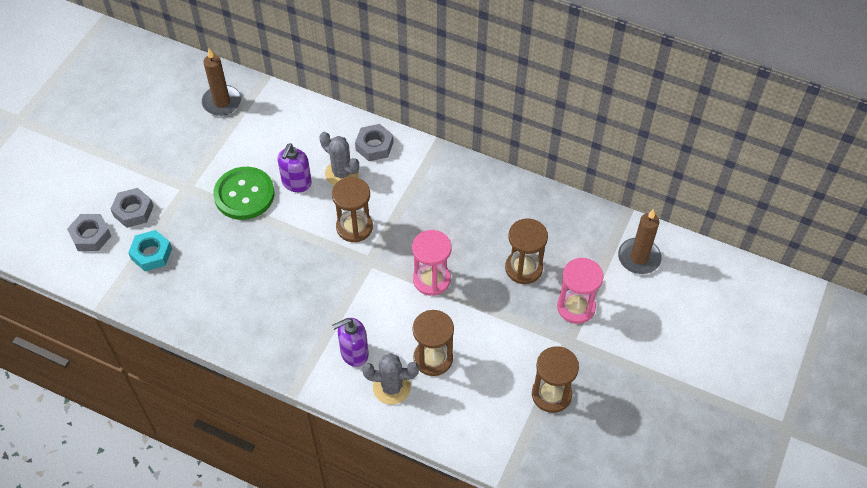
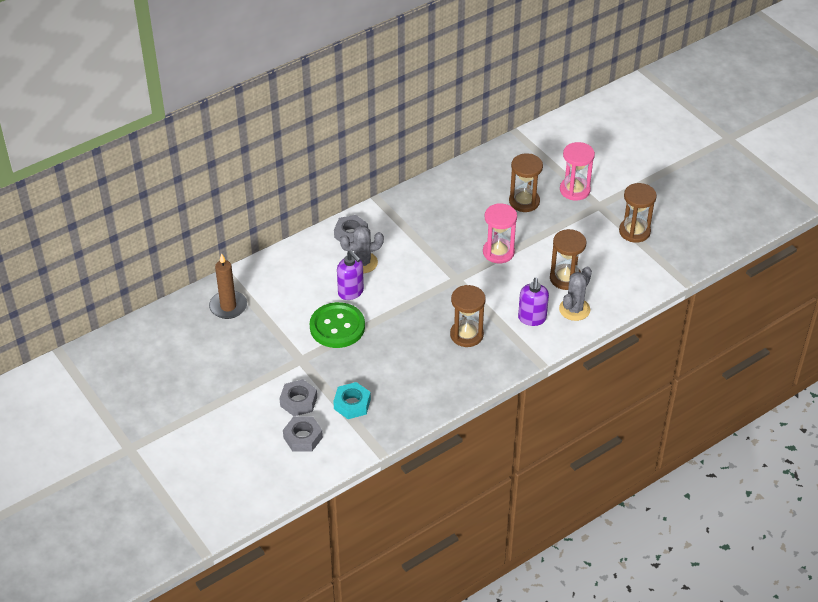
camera: 60 degrees left, 10 degrees down
(354, 227) = (419, 275): brown hourglass -> brown hourglass (466, 335)
(639, 258) = (557, 143): brown candle -> none

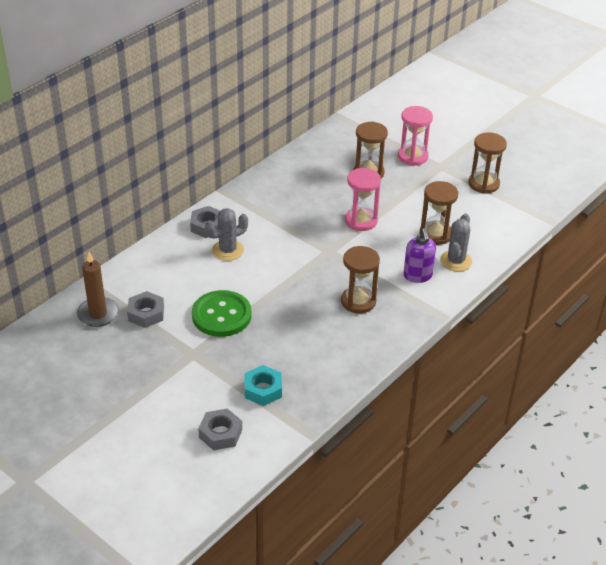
camera: 15 degrees left, 5 degrees down
(298, 401) = (204, 397): grey nut -> grey nut (146, 313)
(351, 292) = (225, 280): purple soap dispenser -> none

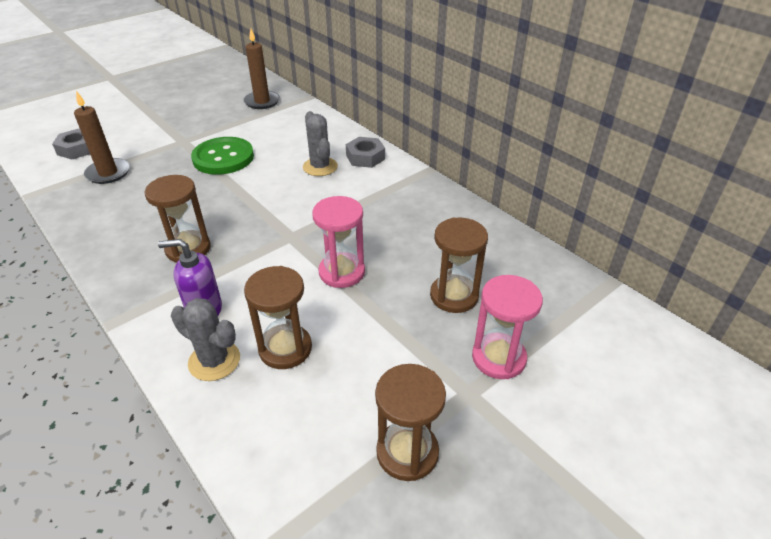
camera: 100 degrees right, 0 degrees up
(146, 313) = (249, 121): grey nut -> none
(263, 389) = (108, 173): turquoise nut -> brown candle

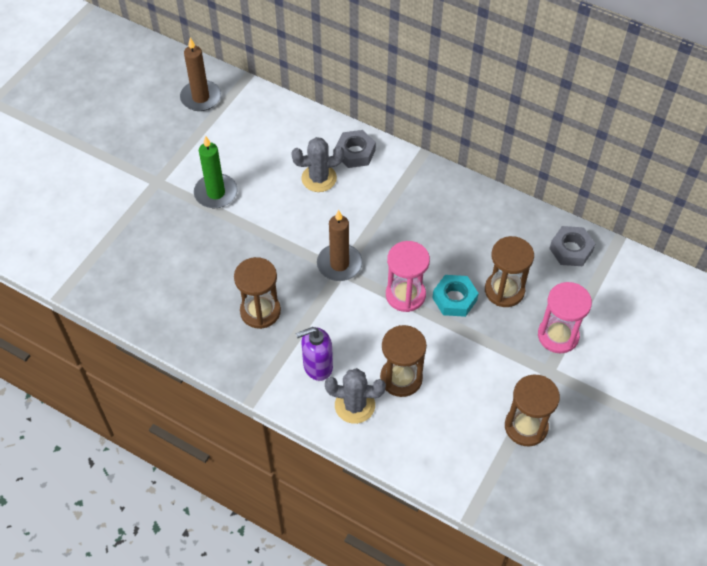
camera: 20 degrees left, 15 degrees up
(77, 149) = (54, 224): grey nut -> grey nut (571, 250)
(108, 173) = (114, 247): brown candle -> brown candle (339, 264)
(223, 158) = (216, 193): green button -> green candle
(320, 167) = (319, 178): grey cactus -> grey cactus turned 60 degrees counterclockwise
(393, 289) = (454, 299): none -> turquoise nut

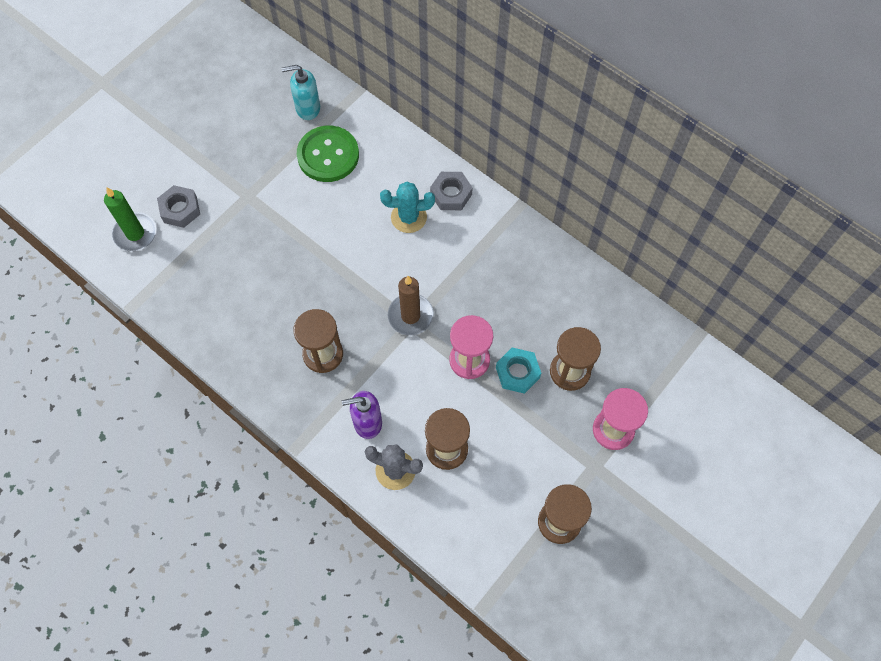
camera: 10 degrees right, 10 degrees up
(201, 98) = (307, 108): brown candle -> turquoise soap dispenser
(216, 193) = (303, 218): green candle -> green candle (135, 233)
(229, 135) = (328, 155): none -> green button
(319, 178) = (408, 217): grey cactus -> turquoise cactus
(571, 250) = (647, 337): grey nut -> grey nut (180, 209)

